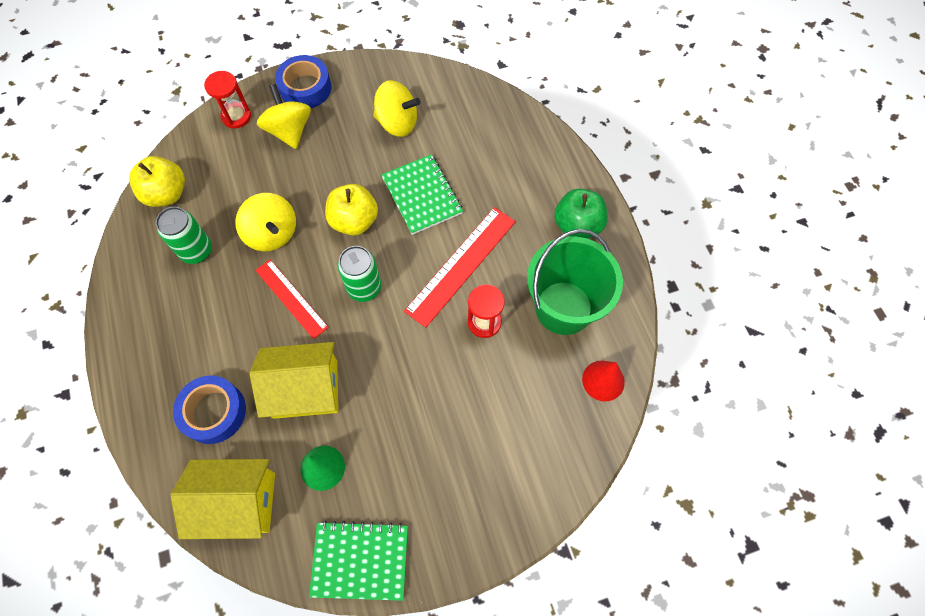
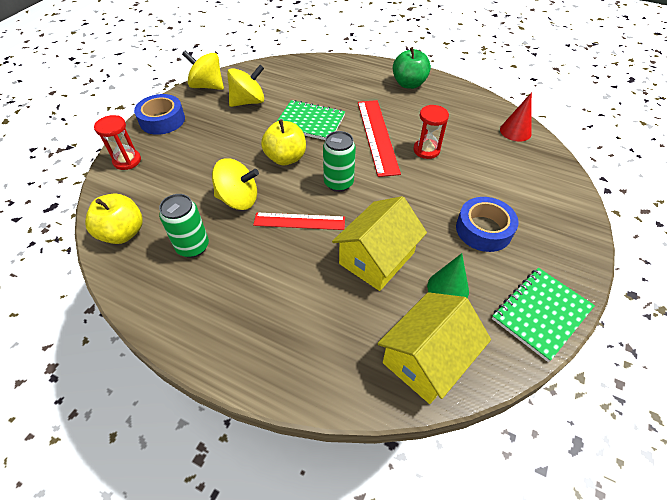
camera: 45 degrees left, 15 degrees down
(214, 412) = (334, 324): blue tape -> blue tape (483, 230)
(289, 131) = (179, 145): yellow spinning top -> yellow spinning top (207, 86)
(563, 307) = (453, 117): green bucket -> none

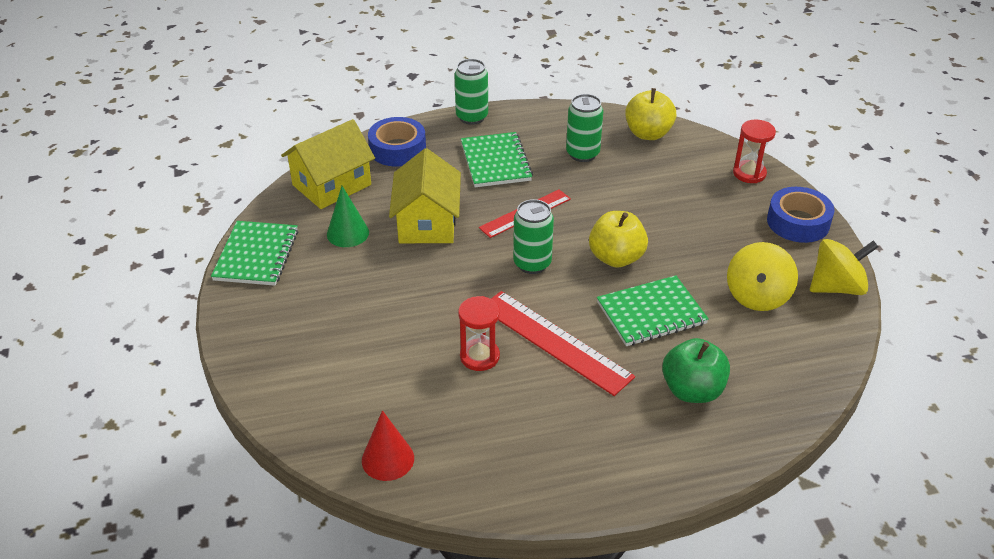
camera: 140 degrees right, 10 degrees down
(217, 362) = (472, 117): none -> green can
(238, 199) = (601, 200): yellow spinning top -> none
(263, 285) = (496, 162): none -> green notebook
(409, 84) = (607, 460): green apple -> green apple (692, 390)
(427, 359) = (331, 185): yellow house -> yellow house turned 45 degrees clockwise
(483, 230) = (347, 298): blue tape -> blue tape (397, 149)

